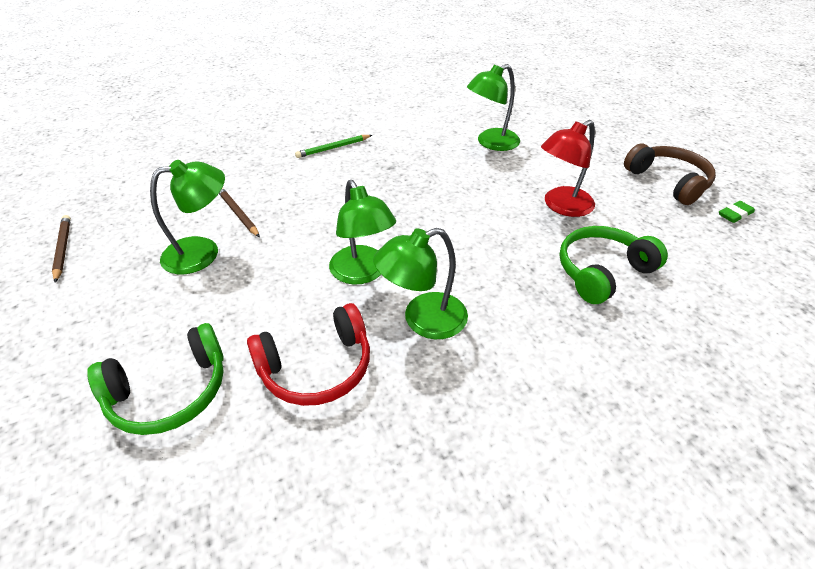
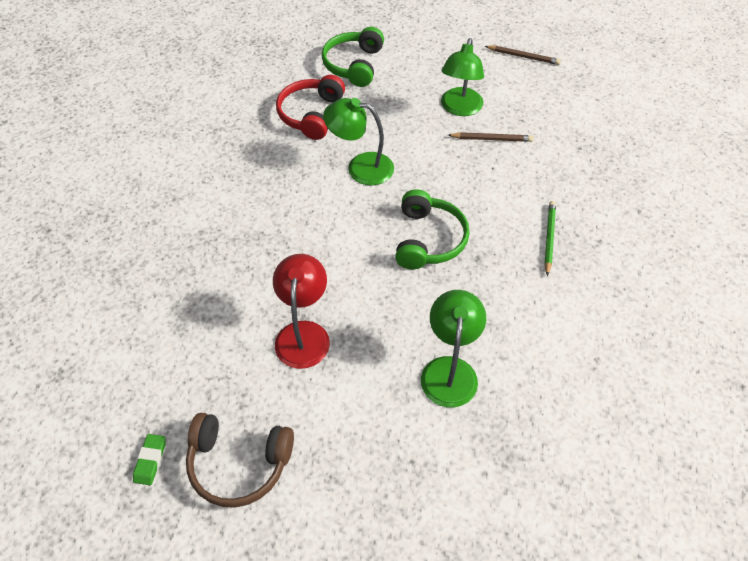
camera: 130 degrees right, 10 degrees up
(423, 320) = (292, 170): green lamp -> none
(601, 271) = (221, 288): green headphones -> green headphones (428, 239)

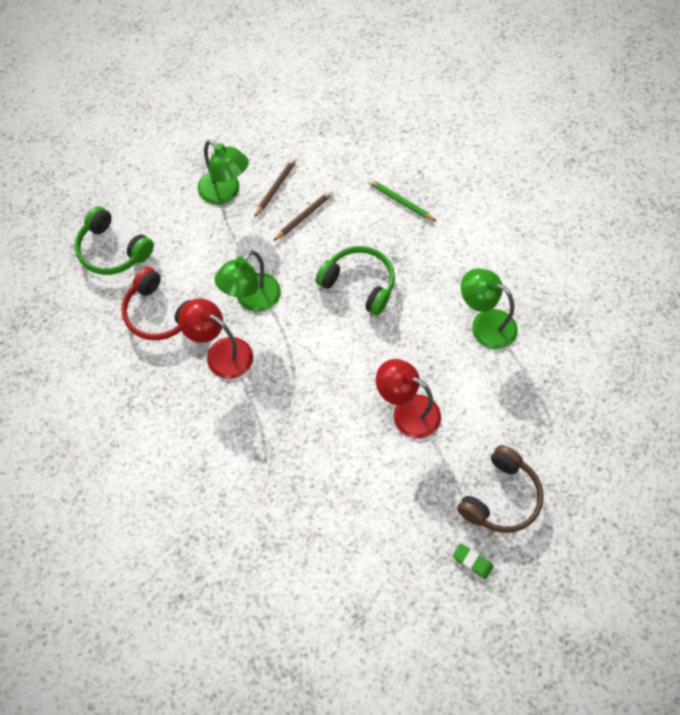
camera: 65 degrees left, 10 degrees up
(294, 167) = (221, 353): none -> red lamp
(523, 57) = (190, 113): brown pencil -> brown pencil (304, 216)

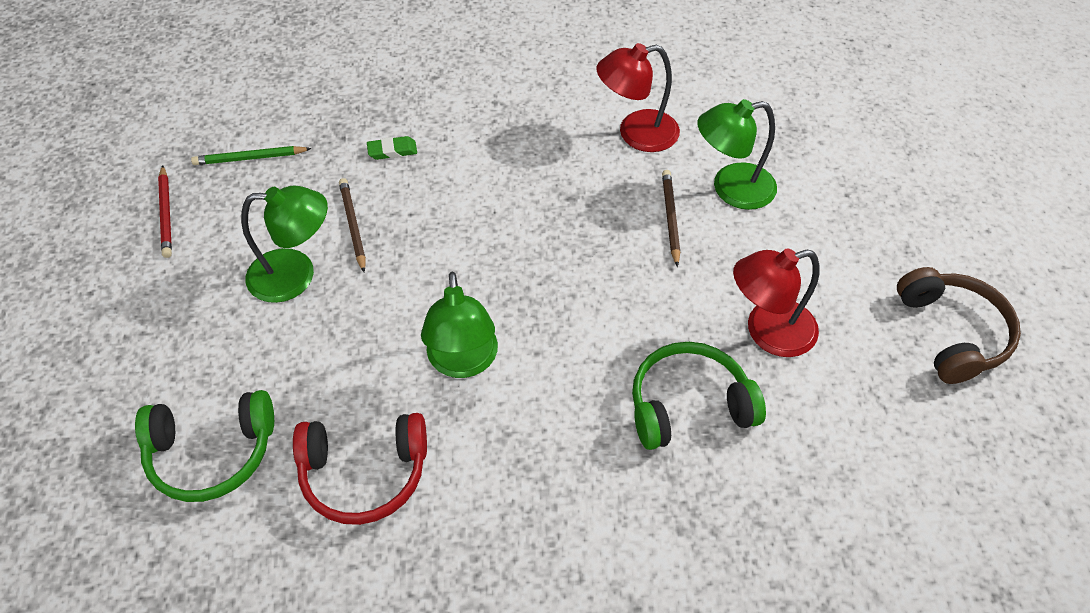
camera: 45 degrees left, 10 degrees down
(202, 113) = (166, 214): none -> red pencil
(221, 353) = (496, 451): red lamp -> red lamp (636, 134)
(304, 216) = (421, 230): brown pencil -> brown pencil (670, 218)
(359, 283) = (563, 249): green headphones -> green headphones (688, 405)
(400, 201) = (509, 142): green pencil -> green pencil (250, 158)
(472, 561) = (1012, 419): green eraser -> green eraser (392, 151)

